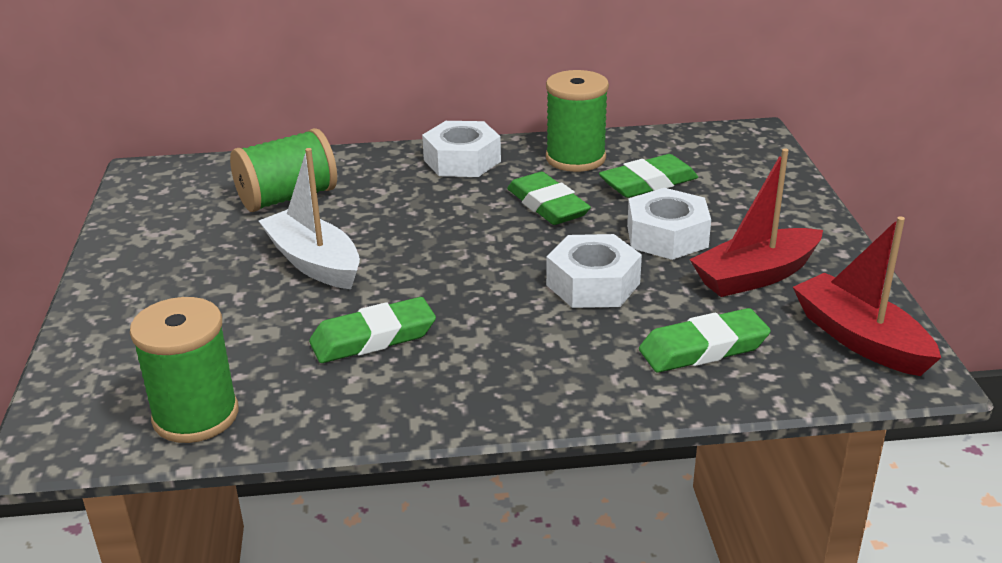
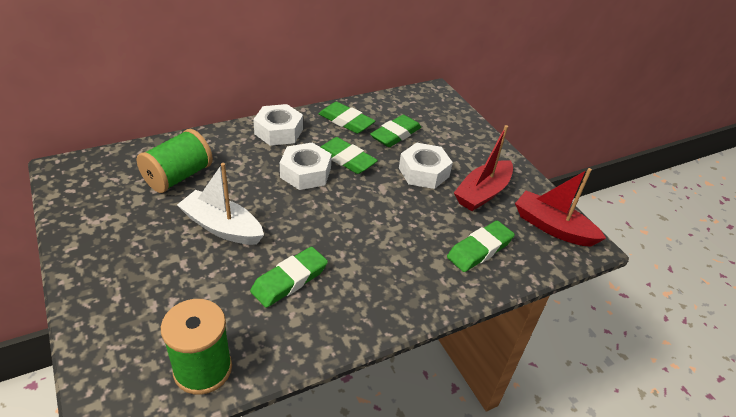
camera: 25 degrees left, 10 degrees up
(575, 158) = (346, 121): green spool -> green eraser
(593, 284) = (399, 214): white nut -> white nut (305, 173)

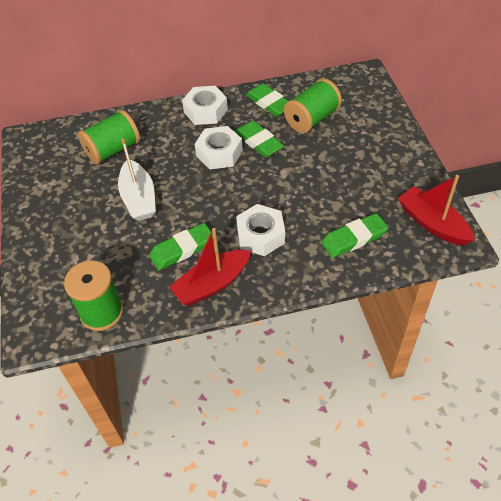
camera: 20 degrees right, 10 degrees up
(222, 227) = (139, 198): white boat -> white boat turned 150 degrees counterclockwise
(395, 134) = (312, 119): green eraser -> green spool
(424, 172) = (326, 159): white nut -> white nut (261, 235)
(482, 193) = (376, 184): red boat -> red boat (212, 284)

